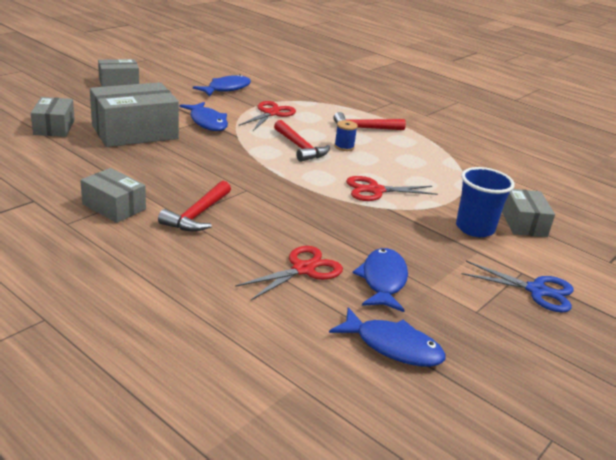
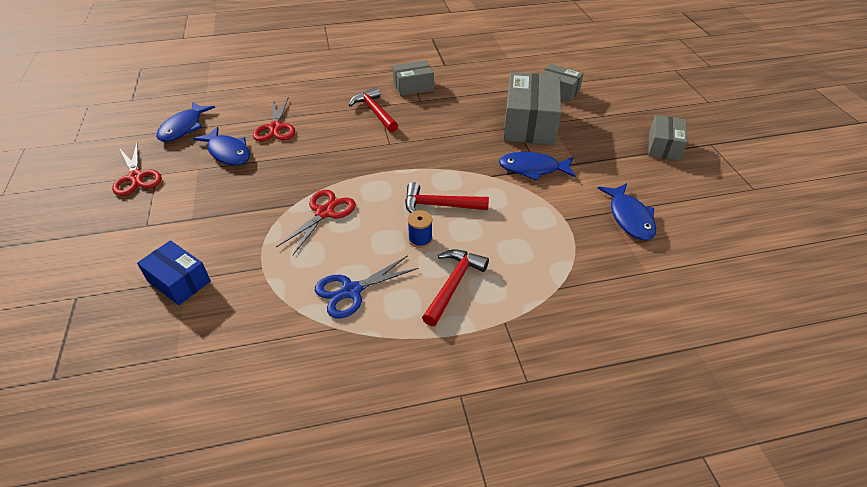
camera: 130 degrees right, 15 degrees up
(271, 113) = (537, 223): red scissors -> red scissors (136, 177)
(393, 346) = (183, 127): blue fish -> blue fish turned 45 degrees counterclockwise
(475, 228) = (214, 239): blue cup -> none
(523, 223) = (179, 281): grey box -> blue box
(537, 291) = (126, 217): blue scissors -> blue scissors (351, 291)

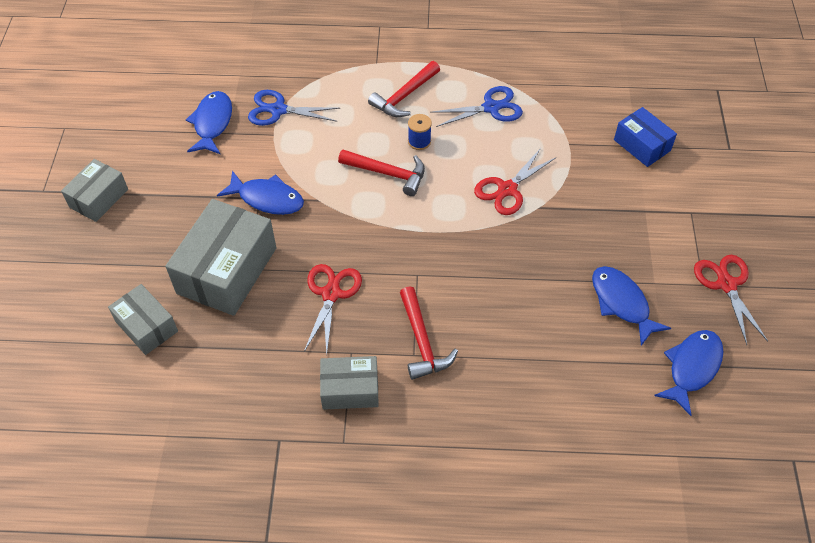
camera: 165 degrees left, 10 degrees up
(275, 127) = (562, 338): red scissors -> red scissors (331, 294)
(577, 242) = (278, 110): none -> blue scissors

